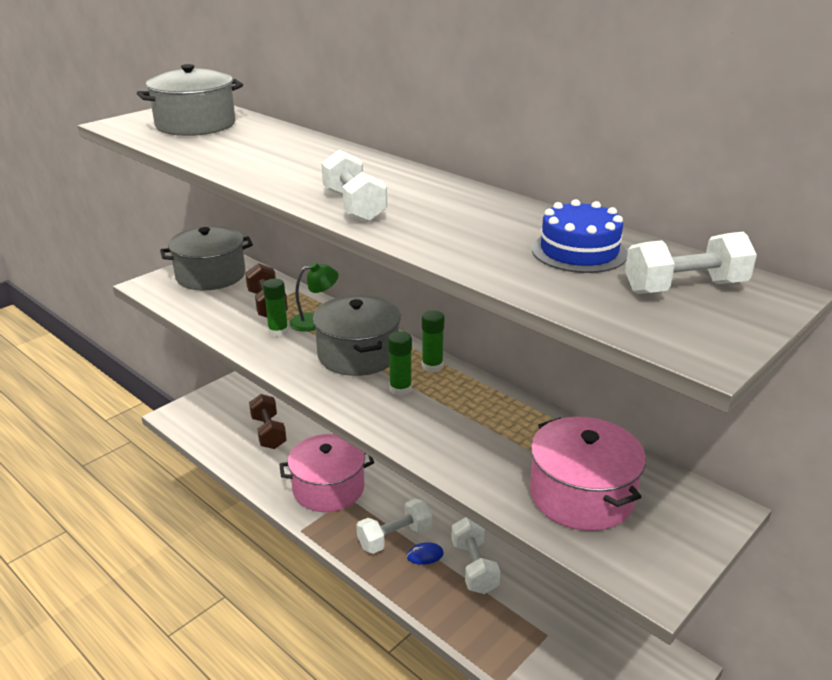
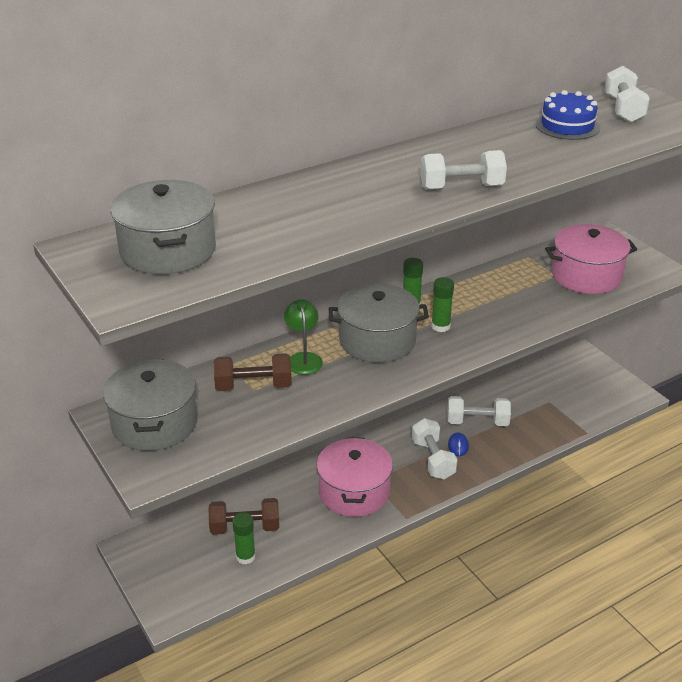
camera: 75 degrees left, 5 degrees up
(278, 331) = (313, 383): green glue stick -> green glue stick (245, 557)

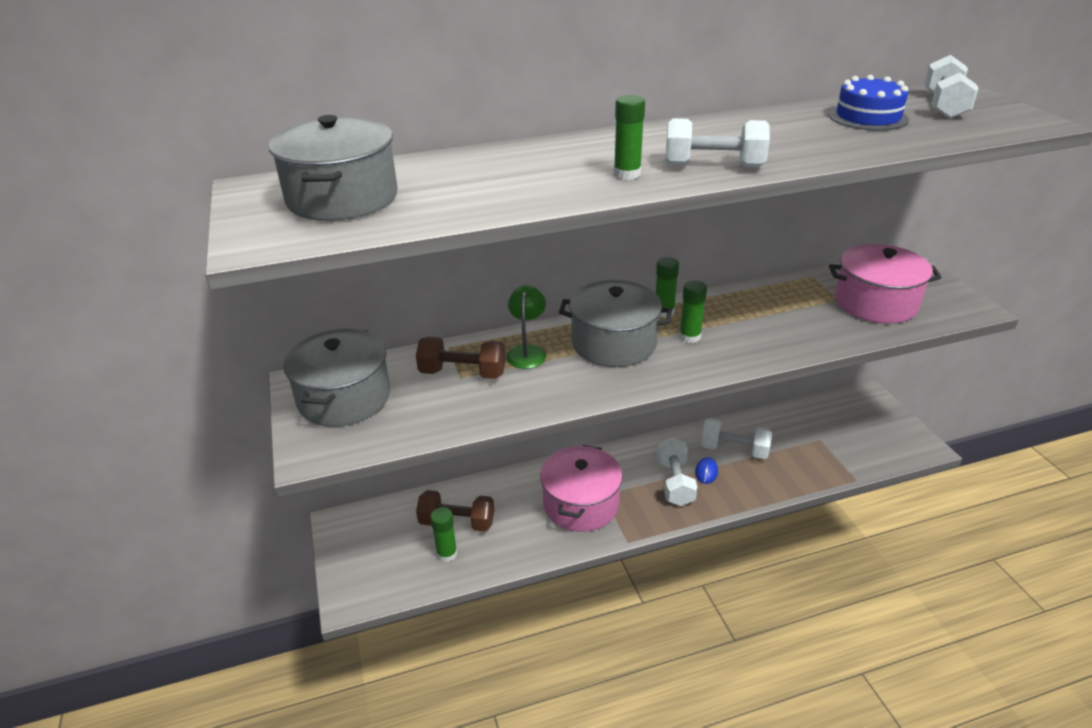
camera: 15 degrees right, 0 degrees up
(396, 202) = (627, 174): none -> green glue stick

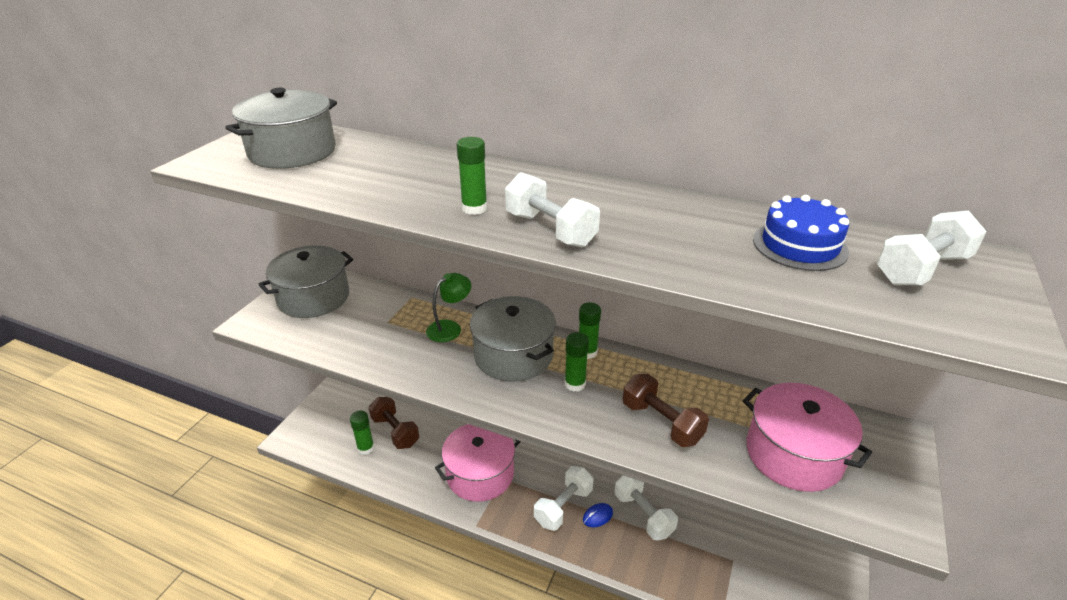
camera: 40 degrees right, 0 degrees up
(463, 373) = (392, 320): brown dumbbell -> brown dumbbell (661, 422)

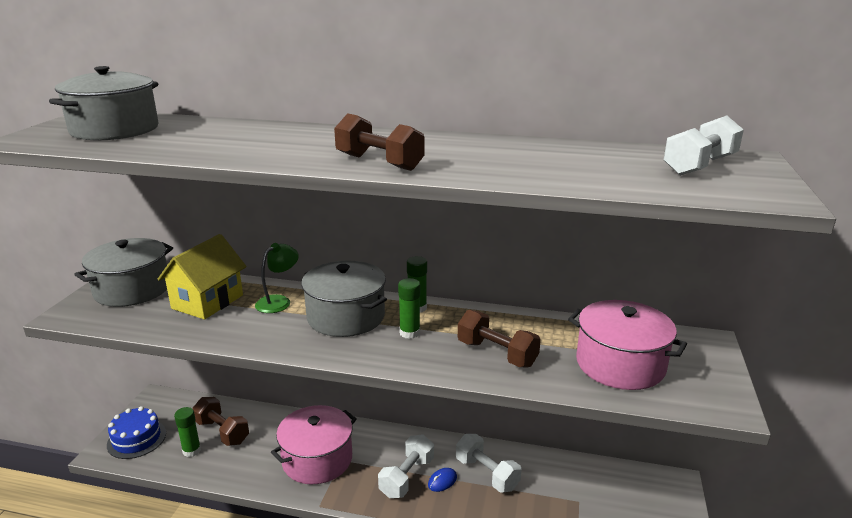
camera: 10 degrees left, 10 degrees down
(382, 321) = (207, 302): none -> yellow house
(474, 208) = (305, 154): green glue stick -> none
(550, 230) = (379, 162): white dumbbell -> brown dumbbell
(799, 245) = (598, 159): blue cake -> blue cake (136, 439)

